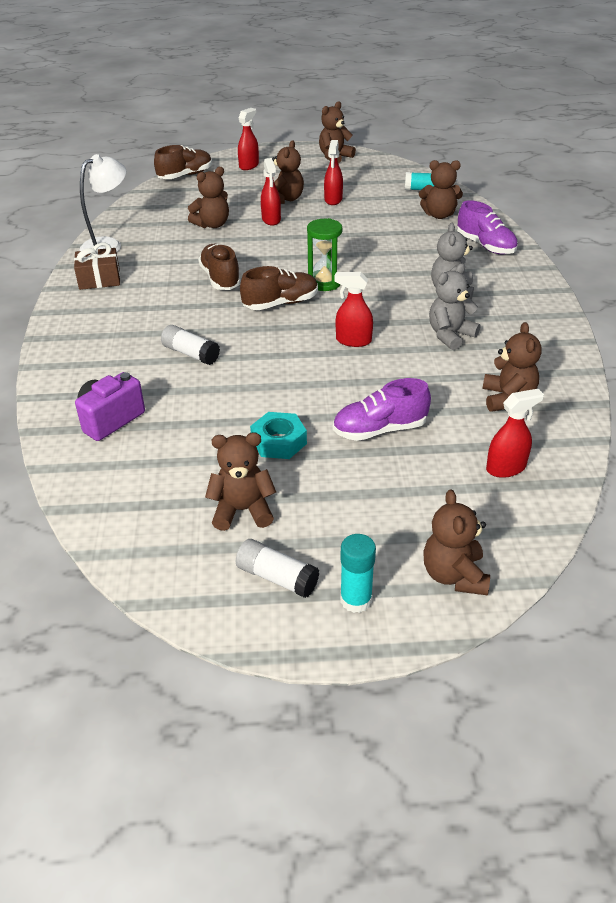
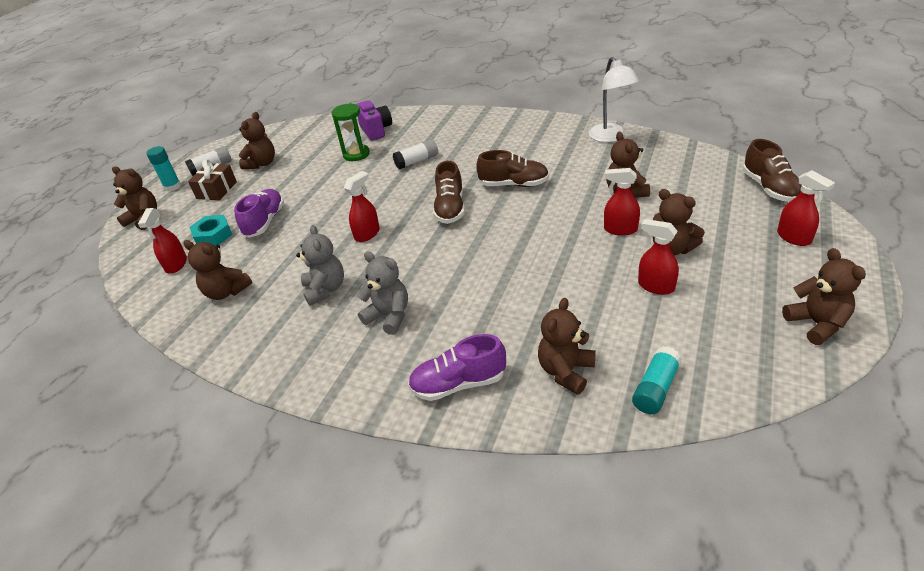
camera: 120 degrees right, 0 degrees up
(99, 279) = (551, 132): brown gift -> brown gift (216, 190)
(278, 441) = (297, 182): turquoise nut -> turquoise nut (213, 235)
(324, 283) = (466, 238): green hourglass -> green hourglass (356, 154)

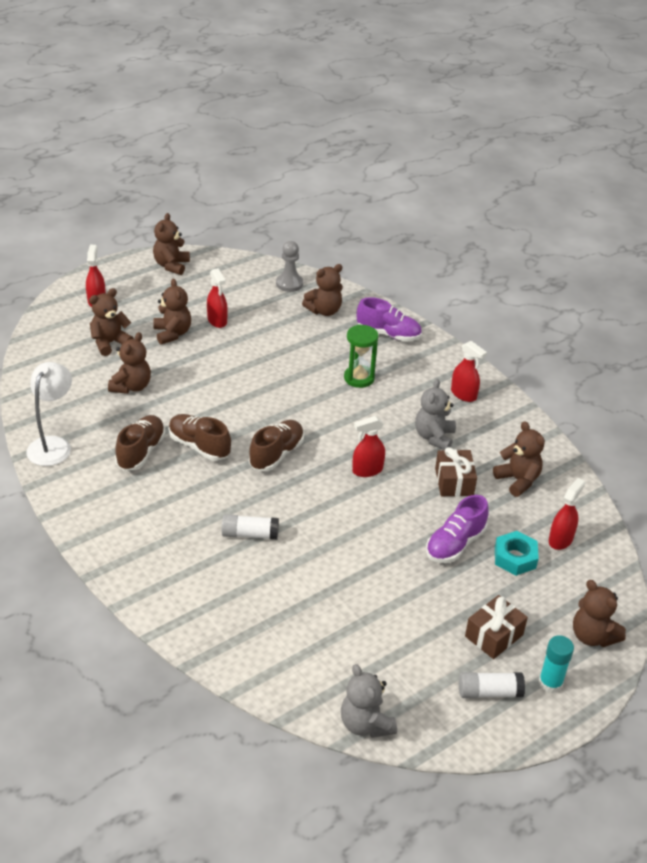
camera: 155 degrees left, 0 degrees up
(262, 164) = (421, 654): brown teddy bear -> brown teddy bear (110, 343)
(286, 262) = (454, 482): none -> brown gift
(356, 154) = (301, 591): green hourglass -> green hourglass (359, 378)
(376, 130) = (246, 624): purple camera -> none
(389, 316) = (400, 392): grey teddy bear -> grey teddy bear (365, 724)
(620, 229) = (182, 362): red spray bottle -> red spray bottle (464, 394)
(656, 388) = (289, 284): turquoise glue stick -> grey pawn
(769, 188) = (43, 333): brown shoe -> brown shoe (141, 452)

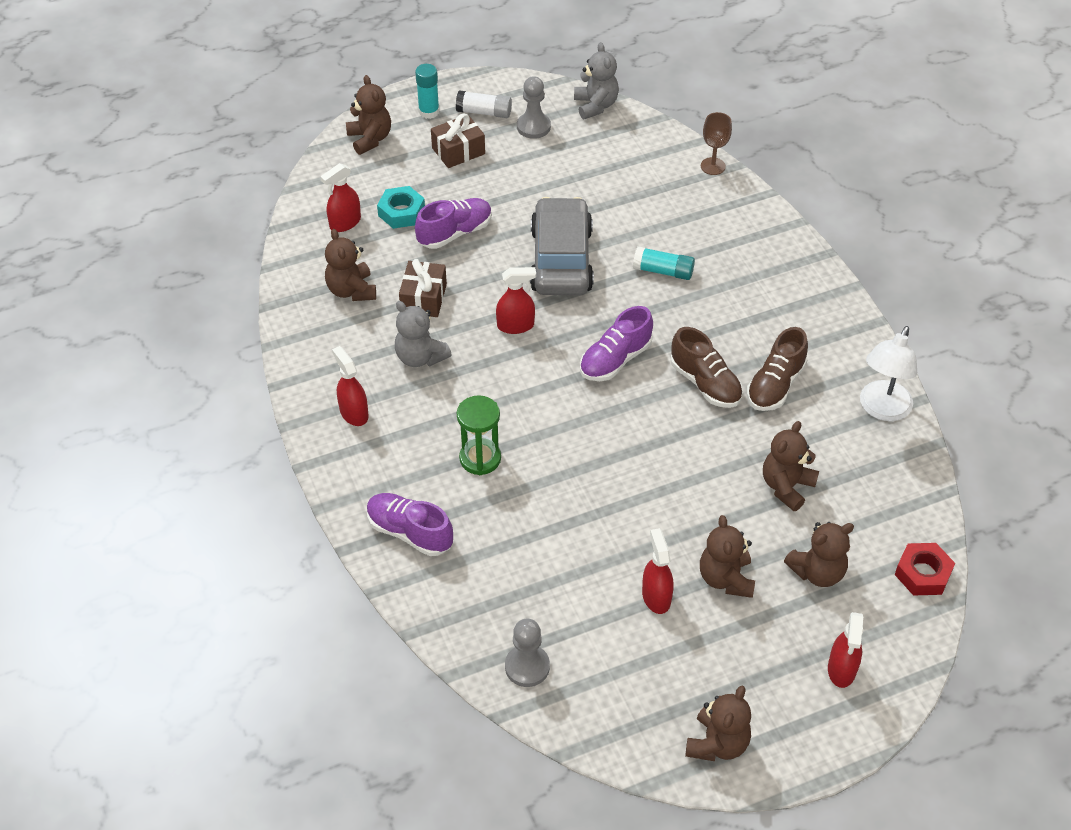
camera: 165 degrees left, 10 degrees up
(37, 350) = (923, 574): none -> red nut
(215, 659) = (713, 166): none -> brown goblet
(250, 534) = (663, 271): white glue stick -> turquoise glue stick
(276, 454) = (615, 360): brown shoe -> purple shoe
(324, 311) = (489, 595): brown teddy bear -> none
(347, 532) = (561, 259): none -> grey car
(426, 681) = (533, 127): none -> grey pawn
(434, 437) = (420, 357): grey teddy bear -> grey teddy bear turned 105 degrees clockwise

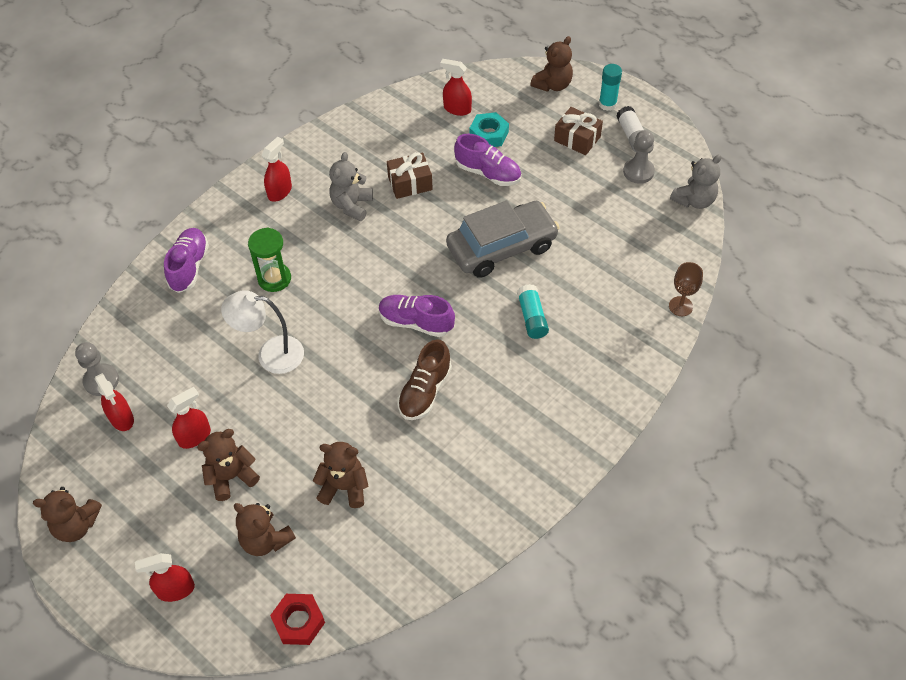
camera: 65 degrees right, 5 degrees up
(351, 290) = (393, 141): brown teddy bear -> none
(516, 325) = (415, 247): red spray bottle -> red spray bottle (121, 418)
(775, 385) = (450, 441): brown shoe -> none
(881, 409) = (467, 532): white lamp -> white lamp (270, 354)

